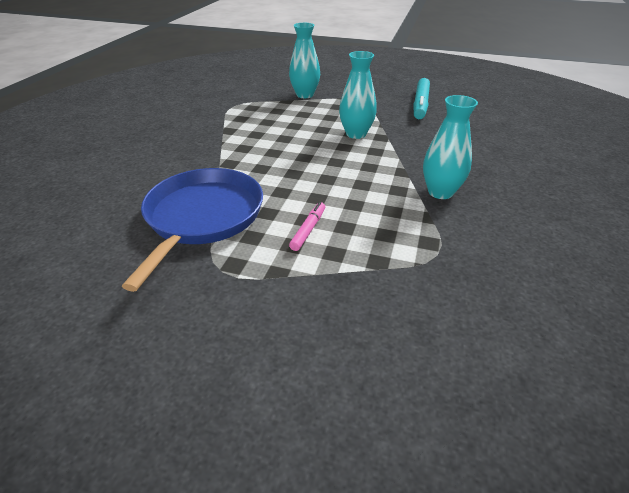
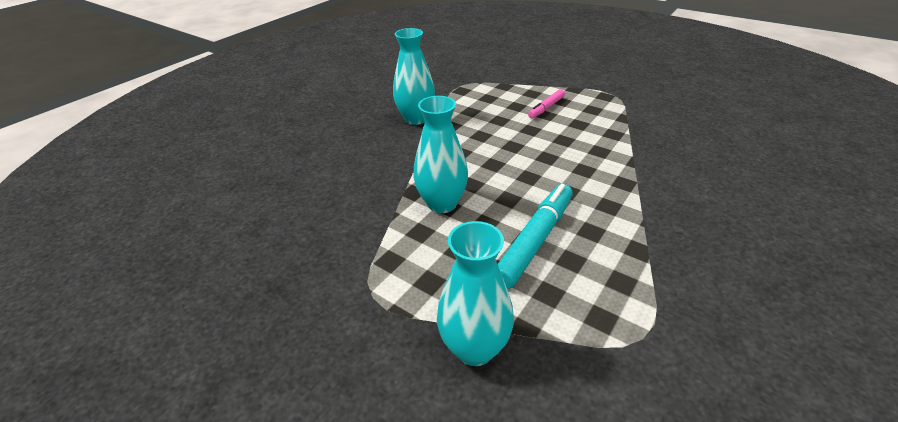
camera: 160 degrees left, 0 degrees up
(202, 217) = (639, 128): blue pan -> none
(420, 104) = (282, 254): turquoise marker -> turquoise marker (535, 240)

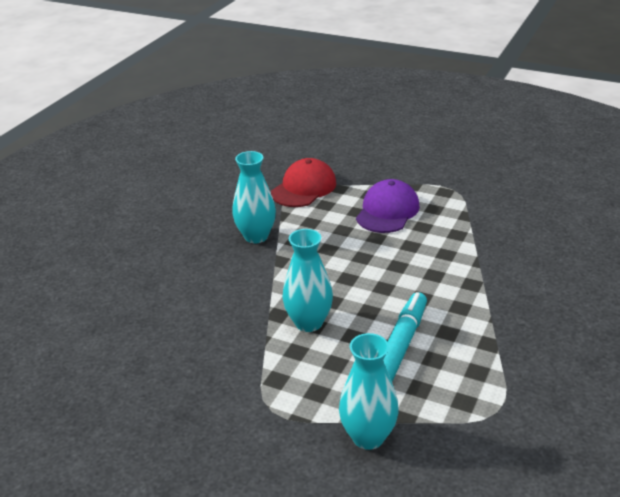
camera: 10 degrees left, 5 degrees down
(472, 83) = (304, 188): none -> red cap
(546, 108) = (387, 211): pink marker -> purple cap

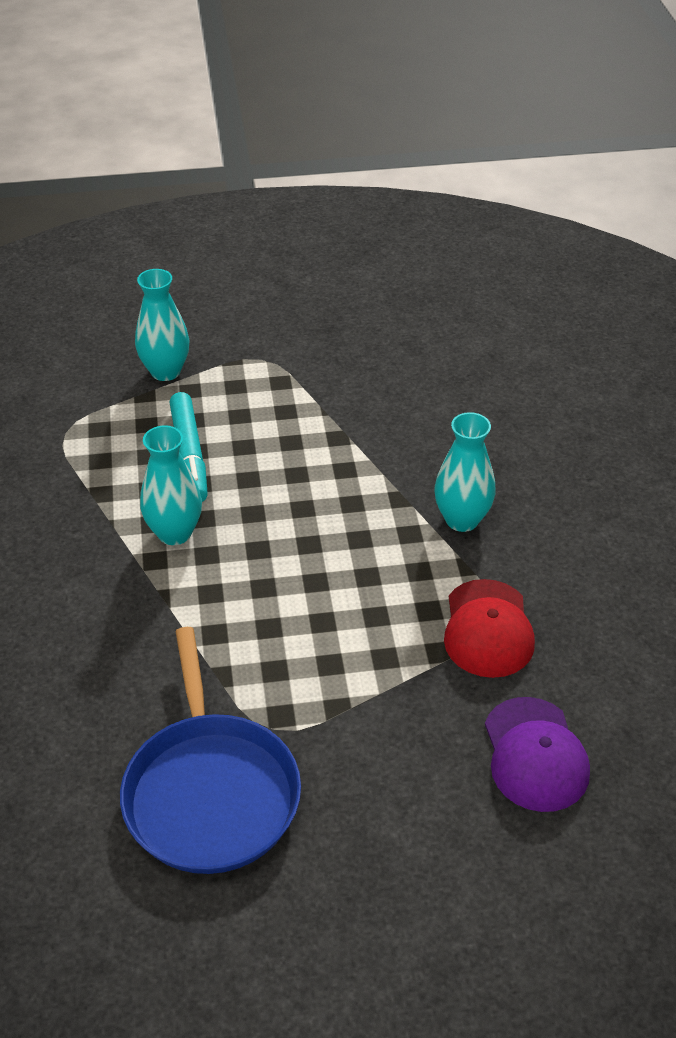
camera: 145 degrees right, 10 degrees up
(308, 323) = (298, 442): turquoise vase -> turquoise vase (174, 533)
(387, 211) = (335, 635): purple cap -> purple cap (535, 755)
(500, 178) = (210, 792): none -> blue pan

